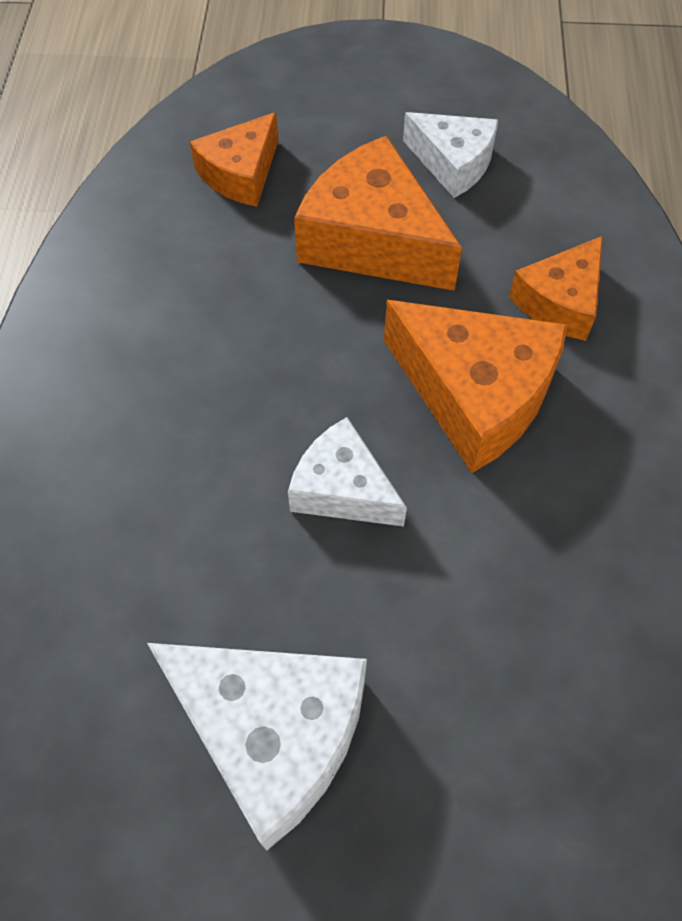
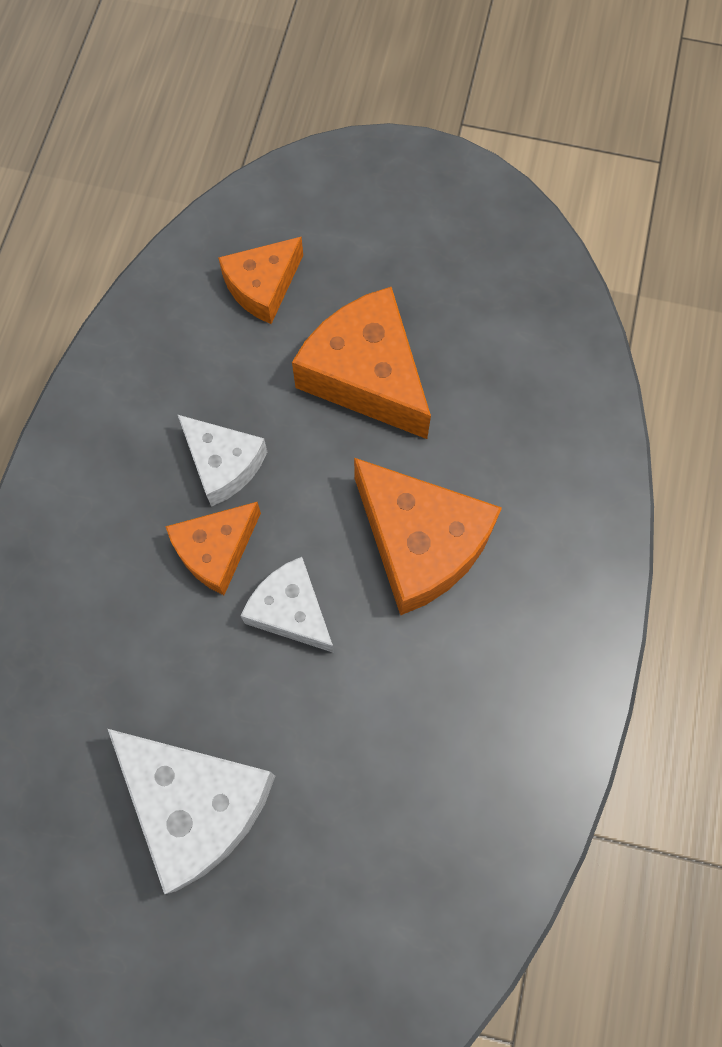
camera: 10 degrees right, 10 degrees up
(453, 163) = (457, 305): white cheese -> white cheese (223, 464)
(560, 302) = (517, 465): orange cheese -> orange cheese (215, 550)

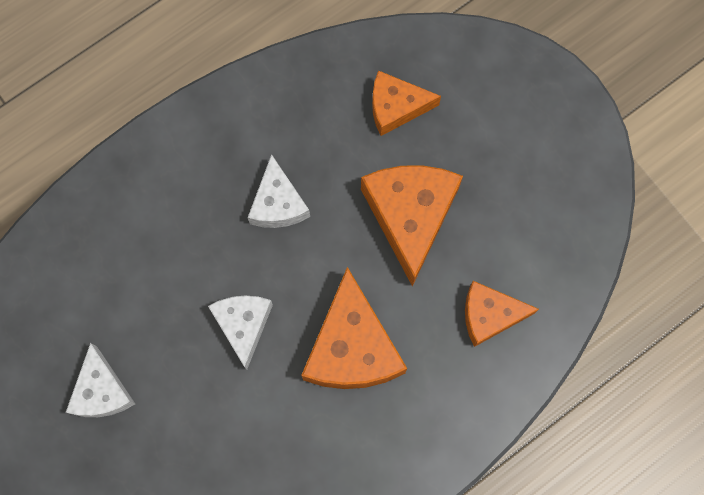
camera: 40 degrees right, 5 degrees up
(196, 804) = (102, 391): white cheese -> white cheese, size x0.61
(215, 550) = (230, 253): orange cheese -> orange cheese (489, 315)

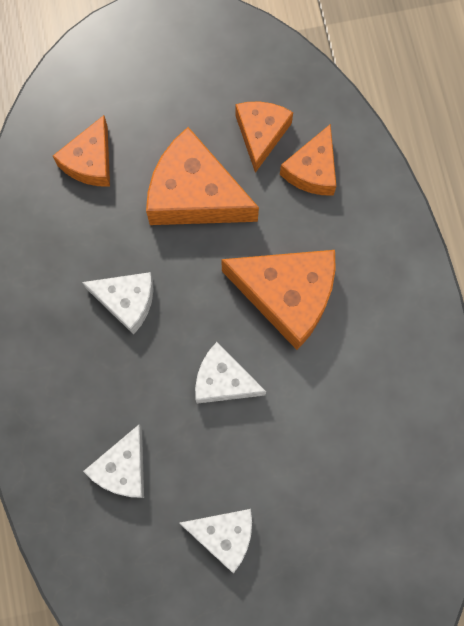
camera: 65 degrees left, 0 degrees up
(124, 273) = (123, 468): none -> white cheese
(502, 250) = (261, 134): none -> orange cheese

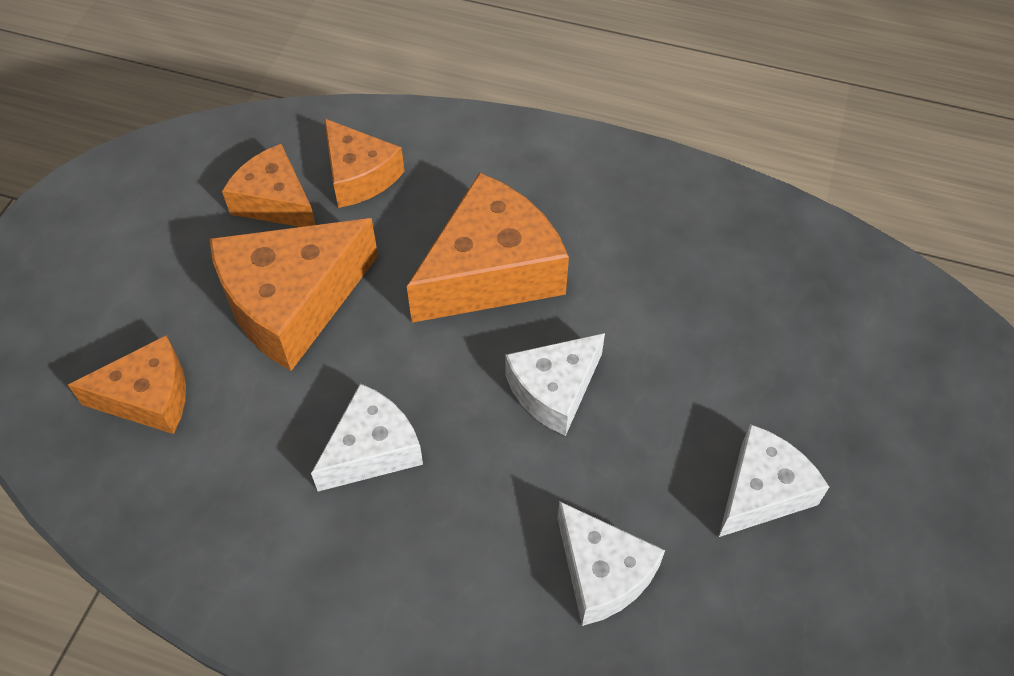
camera: 60 degrees left, 20 degrees down
(90, 161) = (149, 397): orange cheese -> orange cheese turned 60 degrees counterclockwise

